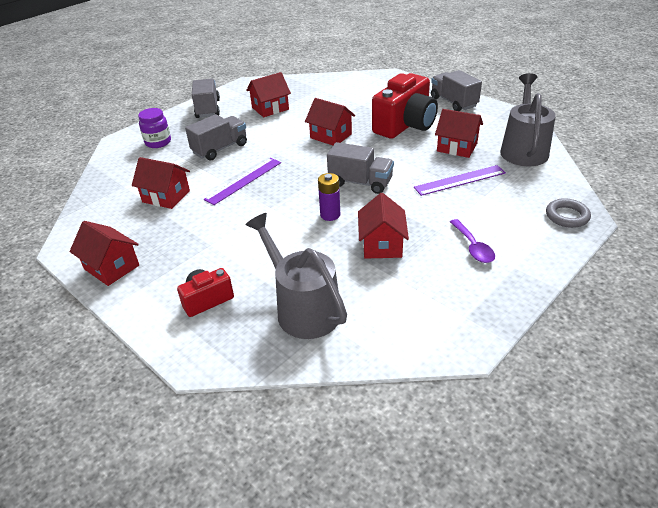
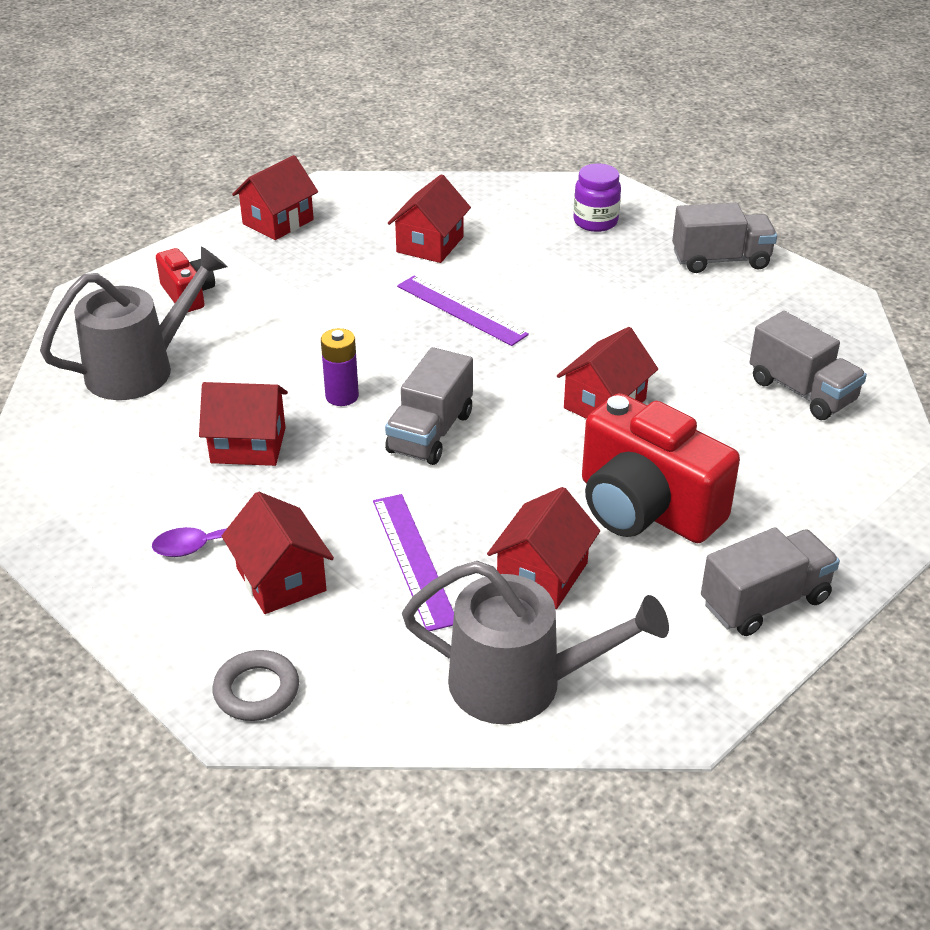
camera: 90 degrees right, 0 degrees up
(220, 149) = (568, 282): grey truck -> grey truck (802, 391)
(270, 108) = (724, 330): red house -> red house (281, 579)

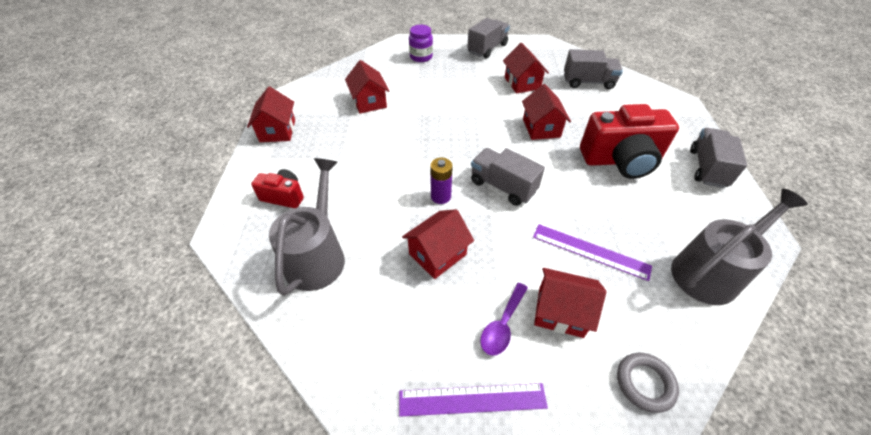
camera: 45 degrees left, 10 degrees up
(430, 433) = (503, 186): grey truck -> grey truck turned 150 degrees clockwise
(461, 310) = (428, 123): purple ruler -> purple ruler (472, 399)
(542, 575) = (638, 217): red house -> red house (522, 83)

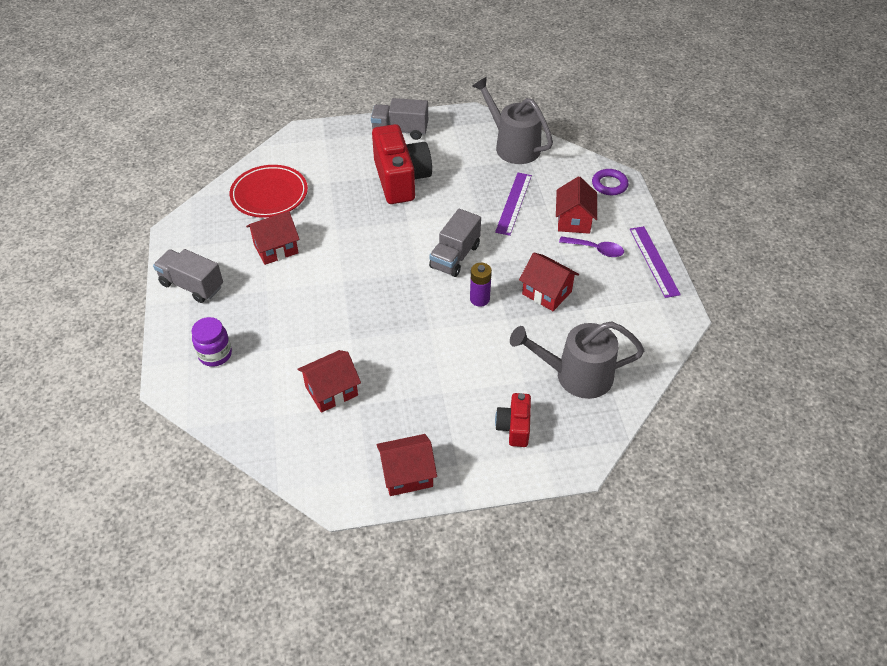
camera: 100 degrees left, 0 degrees up
(541, 128) = (361, 232): red house -> none
(588, 82) = (269, 194): grey truck -> red plate
(644, 383) = (609, 184): grey ring -> purple ring

